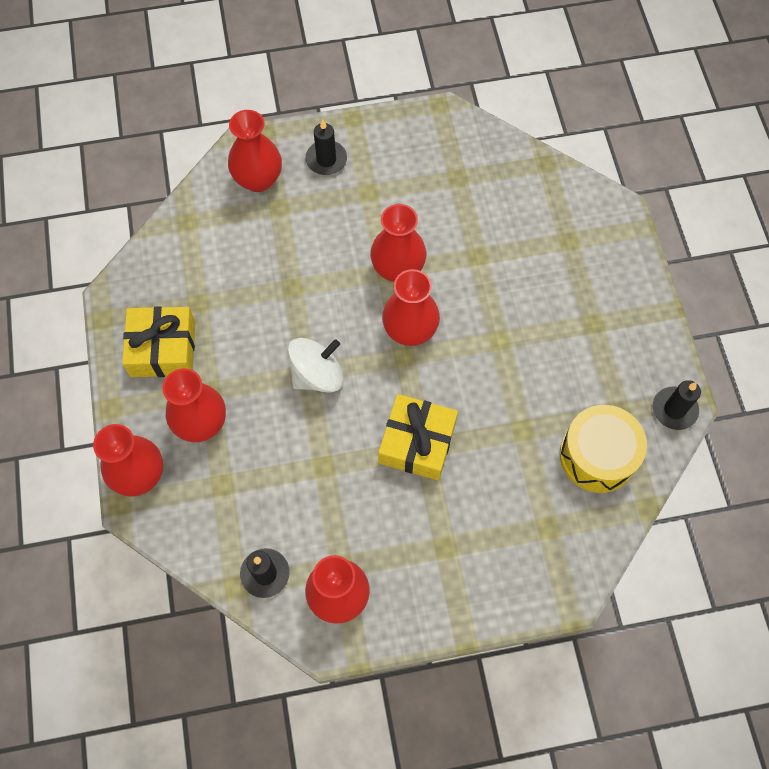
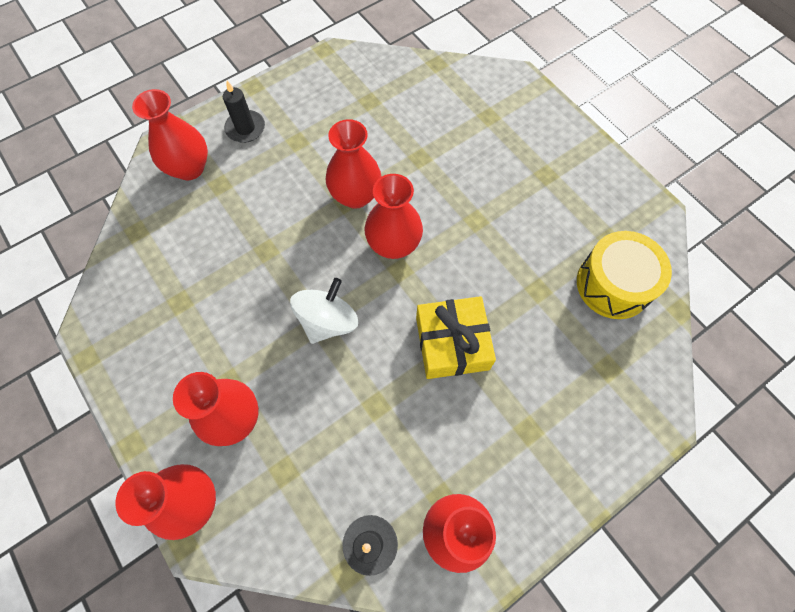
camera: 25 degrees left, 0 degrees up
(163, 349) = (163, 361): yellow gift -> none
(674, 409) = (651, 218): black candle -> none

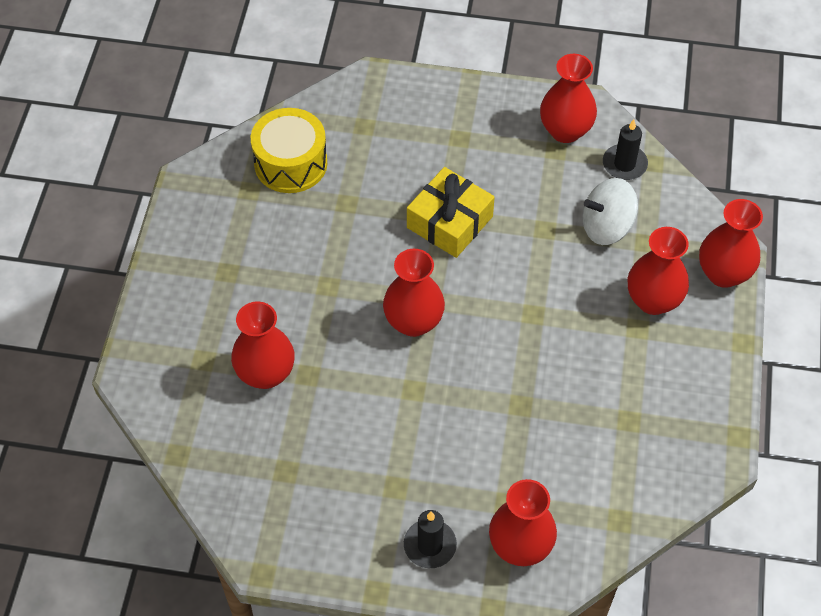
camera: 135 degrees left, 10 degrees down
(328, 321) = (524, 309): white spinning top -> white spinning top (607, 227)
(355, 196) = (399, 388): red vase -> red vase (265, 374)

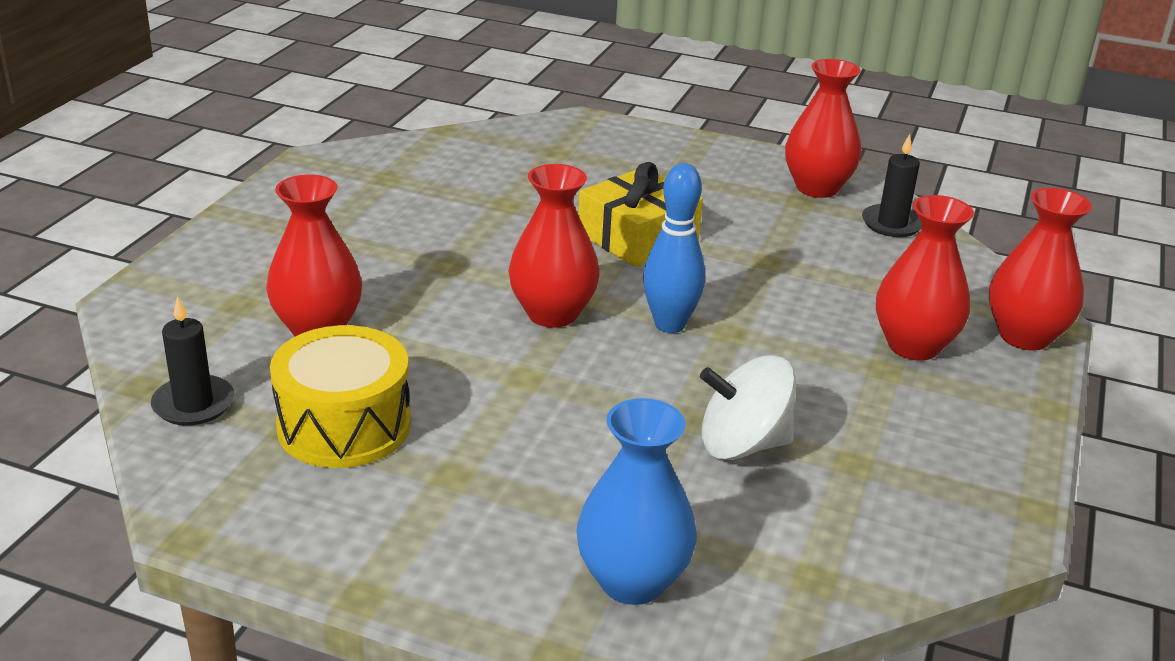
camera: 10 degrees right, 25 degrees down
(291, 163) = (450, 165): yellow drum -> yellow drum (344, 426)
(430, 545) = (478, 552): black candle -> black candle (193, 404)
(493, 315) = (669, 324): none -> blue bowling pin
(520, 546) = (632, 581): red vase -> blue vase
(607, 227) = (857, 271): white spinning top -> white spinning top (743, 444)

